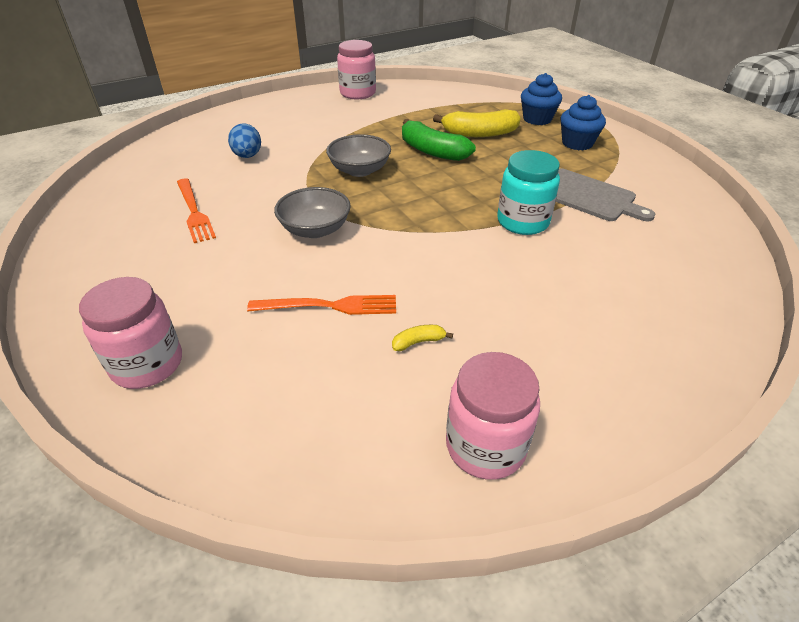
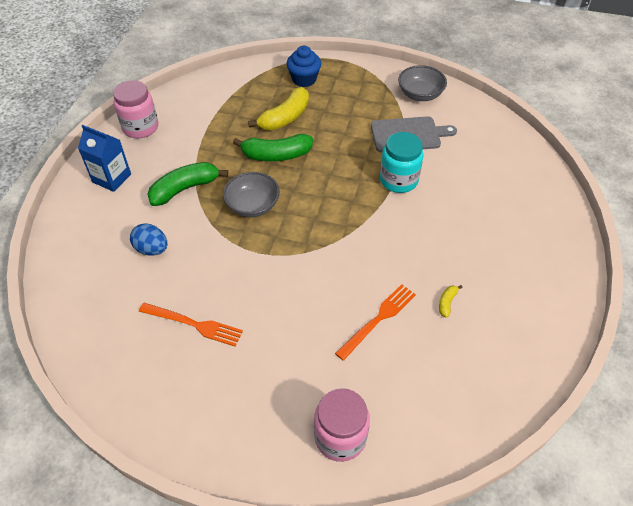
camera: 45 degrees left, 10 degrees up
(292, 109) = (111, 178): none -> blue carton
(315, 229) = (295, 275): grey bowl -> grey bowl (420, 94)
(328, 137) = (185, 189): none -> green banana
(485, 446) = (536, 330): pink jar -> none
(577, 143) = (353, 89): blue cupcake -> none

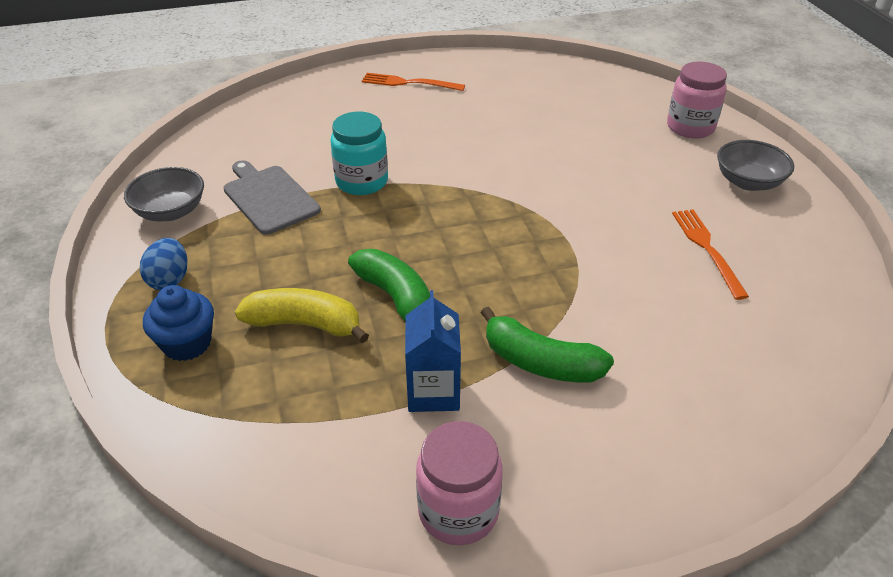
camera: 120 degrees left, 10 degrees down
(111, 178) = (602, 470): blue carton -> blue carton (433, 391)
(152, 249) = (665, 337): blue egg -> blue egg (169, 280)
(252, 205) = (507, 280): grey bowl -> grey bowl (748, 182)
(378, 319) = (563, 141): orange fork -> orange fork (408, 83)
(447, 302) = (503, 113): yellow banana -> none

